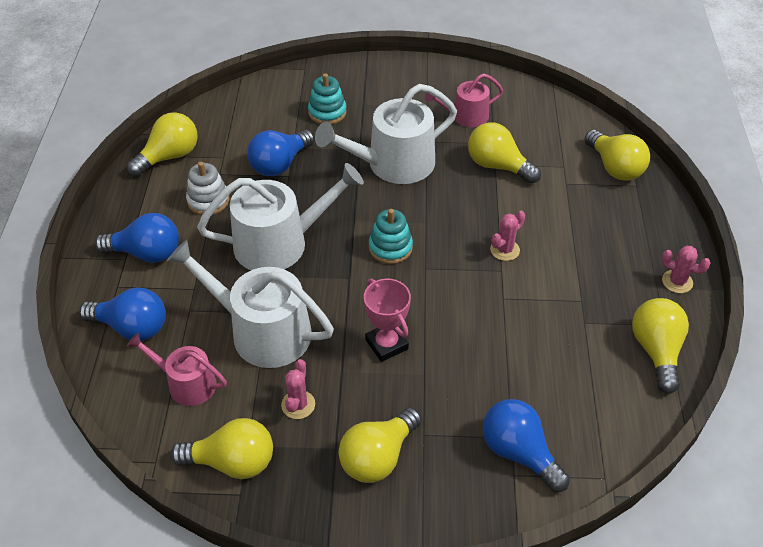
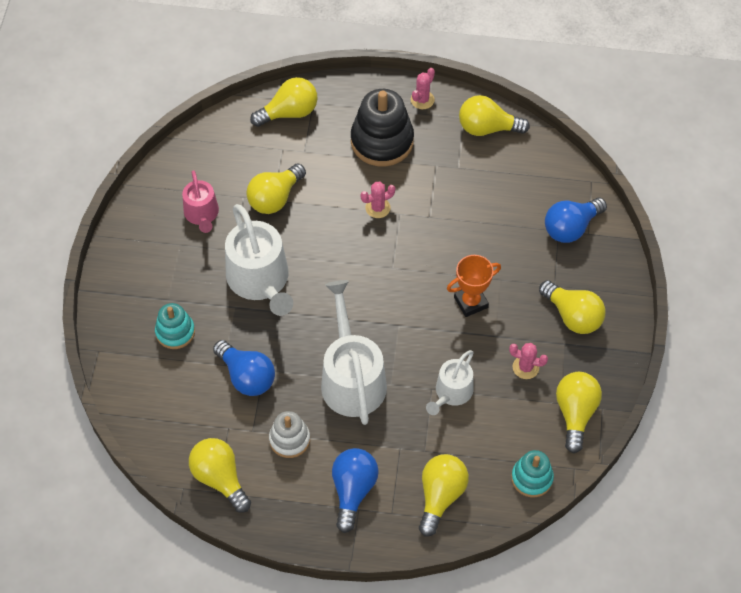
camera: 85 degrees left, 10 degrees up
(132, 327) = (440, 496): blue light bulb -> yellow light bulb
(186, 383) = (502, 449): pink watering can -> none
(262, 331) = (451, 393): white watering can -> white watering can, size x0.57
(386, 344) = (471, 302): pink trophy -> orange trophy
(390, 248) = (366, 291): turquoise stacking toy -> turquoise stacking toy (532, 478)
(504, 250) = (377, 208): pink cactus -> pink cactus turned 75 degrees counterclockwise
(601, 247) = (382, 141): none -> black stacking toy

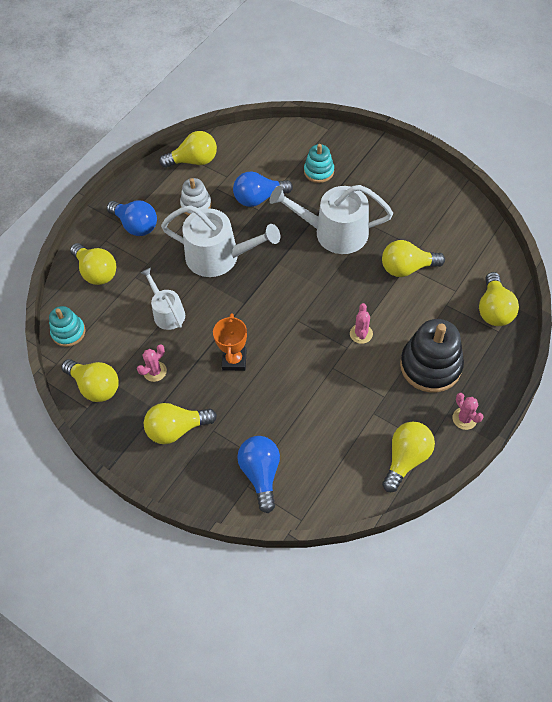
camera: 120 degrees right, 0 degrees up
(202, 214) = (414, 217): pink watering can -> none
(275, 198) = (407, 268): yellow light bulb -> yellow light bulb turned 75 degrees counterclockwise

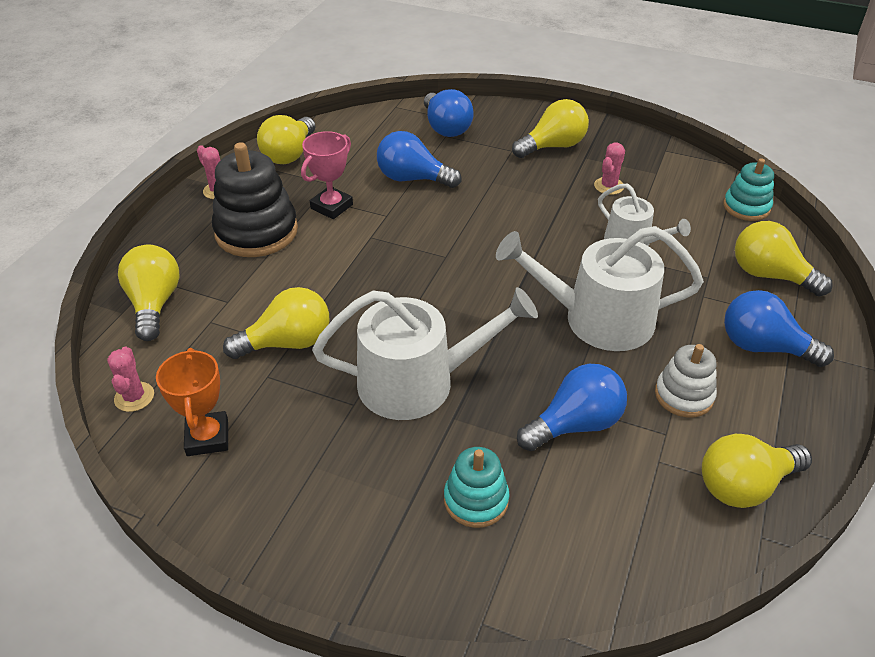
camera: 165 degrees right, 15 degrees down
(95, 386) = (670, 166): yellow light bulb -> none
(234, 360) = (515, 207): orange trophy -> orange trophy (207, 437)
(305, 406) = (413, 179): none -> blue light bulb
(361, 334) = (353, 252): pink cactus -> pink cactus (134, 397)
(373, 384) = (331, 206): none -> pink trophy

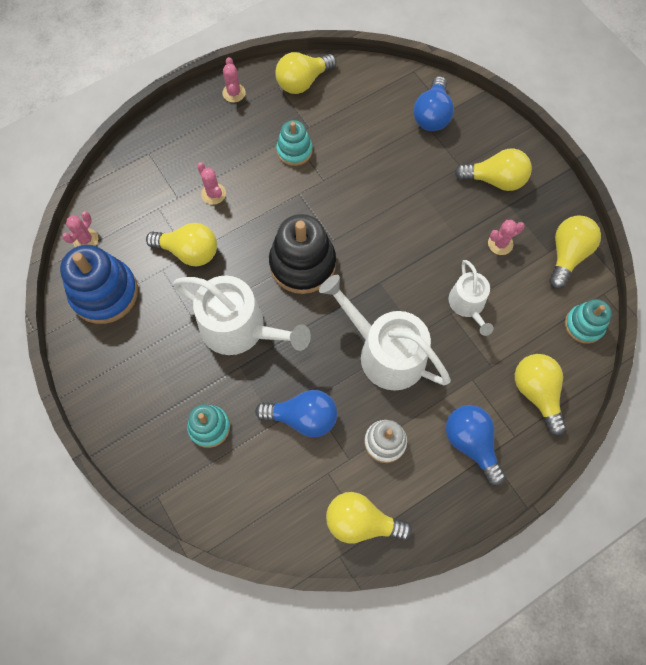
camera: 35 degrees right, 25 degrees up
(154, 304) = (137, 174): yellow light bulb -> yellow light bulb (567, 255)
(207, 437) = (104, 293): orange trophy -> blue stacking toy
(256, 231) = (232, 146): black stacking toy -> black stacking toy (302, 264)
(270, 279) = (213, 194): none -> pink cactus
(331, 206) = (294, 151): pink trophy -> turquoise stacking toy
(413, 179) = (367, 155): blue light bulb -> none

